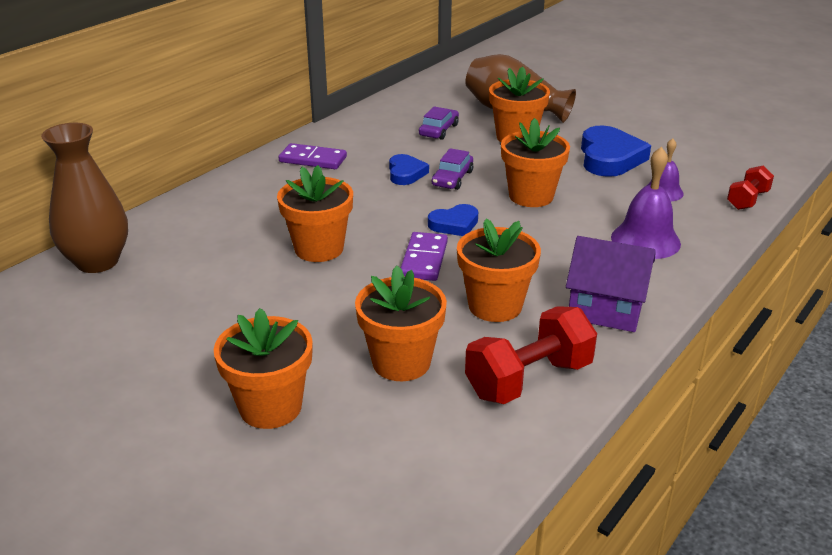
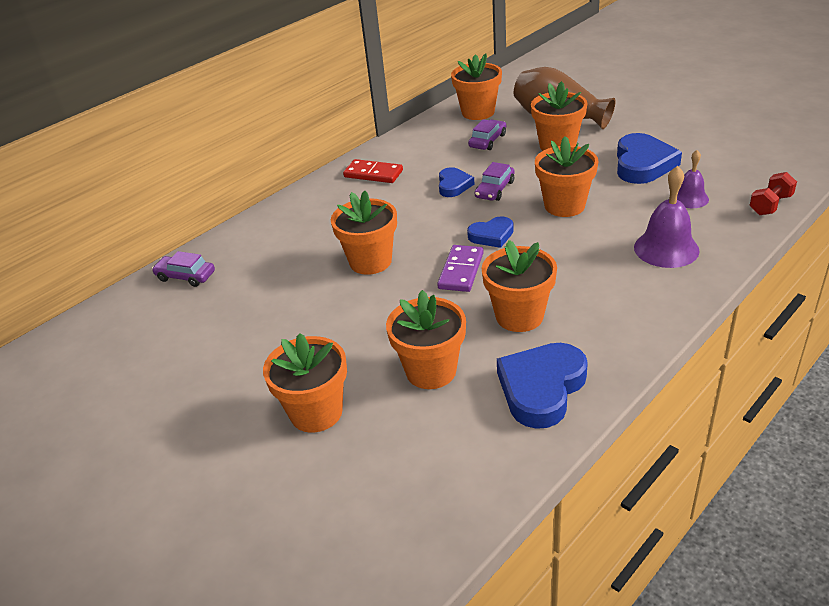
camera: 10 degrees right, 5 degrees up
(97, 262) = (186, 276): brown vase -> purple car
(313, 159) = (373, 174): purple domino -> red domino
(424, 102) = (478, 112): none -> orange flower pot
(528, 379) = (541, 388): red dumbbell -> blue heart
(605, 308) = (620, 318): purple house -> none

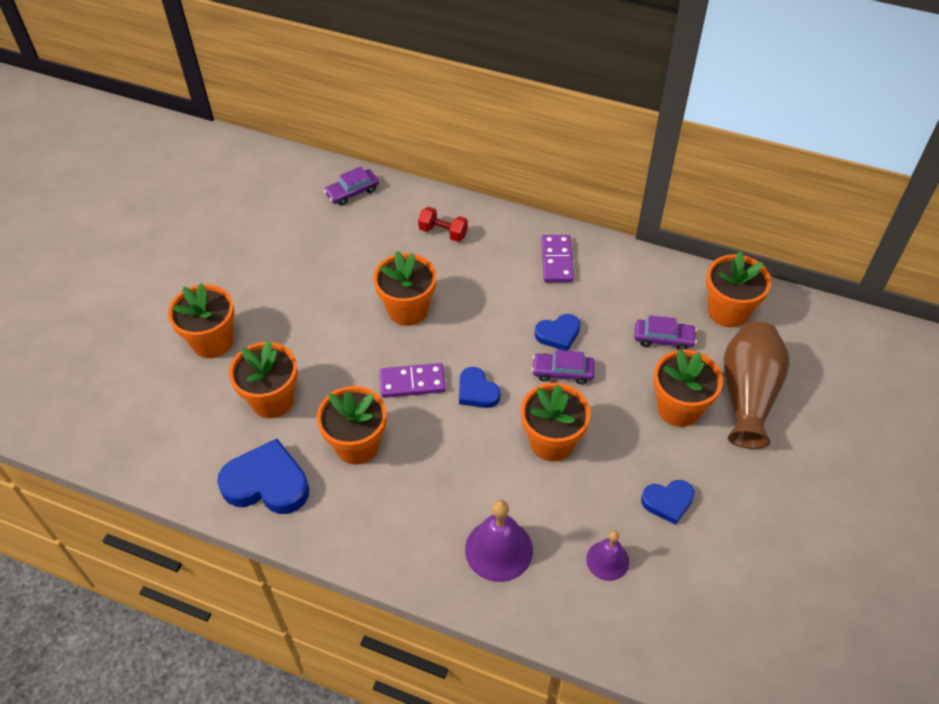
camera: 65 degrees right, 15 degrees up
(186, 276) = (352, 192): purple car -> purple car turned 120 degrees counterclockwise
(373, 174) = (556, 260): red domino -> purple domino
(642, 164) = (668, 502): blue heart -> blue heart, size x0.58
(770, 205) = (621, 647): red dumbbell -> red dumbbell (443, 232)

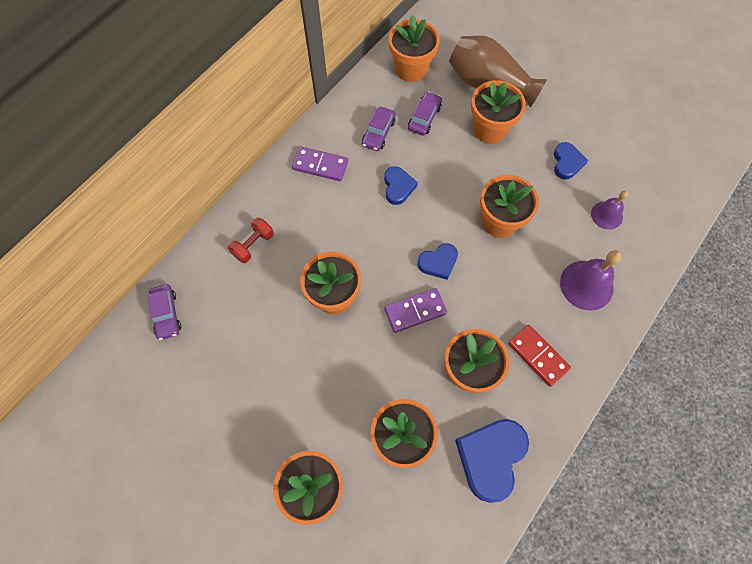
camera: 75 degrees left, 15 degrees up
(392, 510) = (538, 356): none -> red domino
(412, 382) = (415, 311): purple domino -> purple domino turned 60 degrees clockwise
(563, 372) = (436, 195): purple car -> purple car (378, 133)

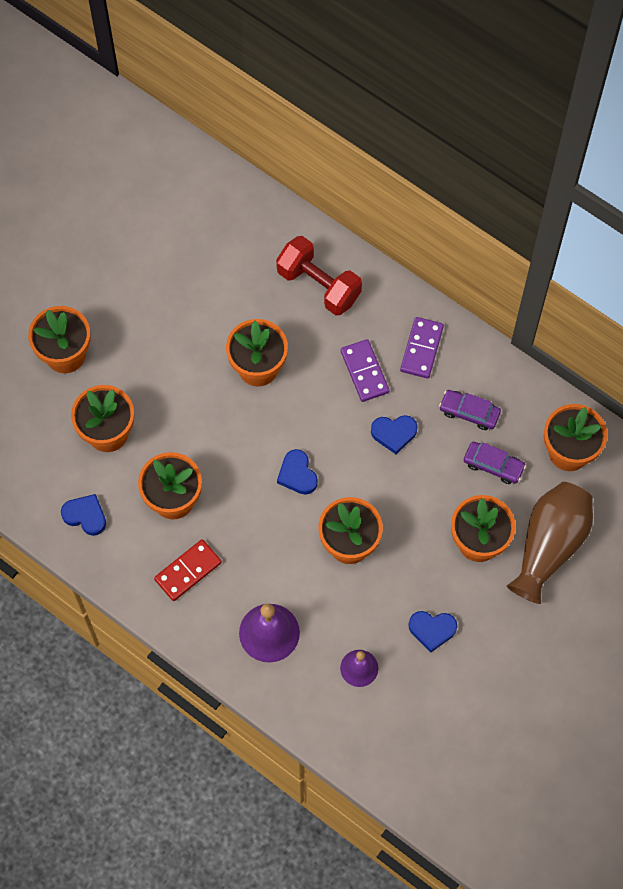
camera: 90 degrees right, 0 degrees up
(166, 314) = (240, 210): purple car -> none
(253, 245) = (318, 285): red dumbbell -> red dumbbell, size x1.72
(415, 311) = (240, 449): purple domino -> purple domino (364, 372)
(491, 457) = (85, 516): blue heart -> blue heart, size x0.58

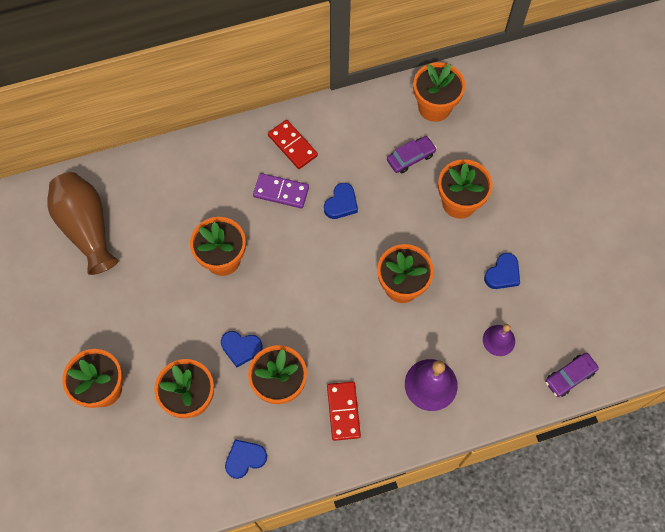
camera: 55 degrees left, 0 degrees up
(297, 474) = (324, 286): blue heart -> blue heart (241, 348)
(318, 285) = (192, 178): red dumbbell -> none
(421, 349) = (292, 145): purple domino -> red domino
(469, 412) = (361, 147): purple car -> purple car (569, 376)
(549, 545) = (492, 162): brown vase -> brown vase (86, 228)

